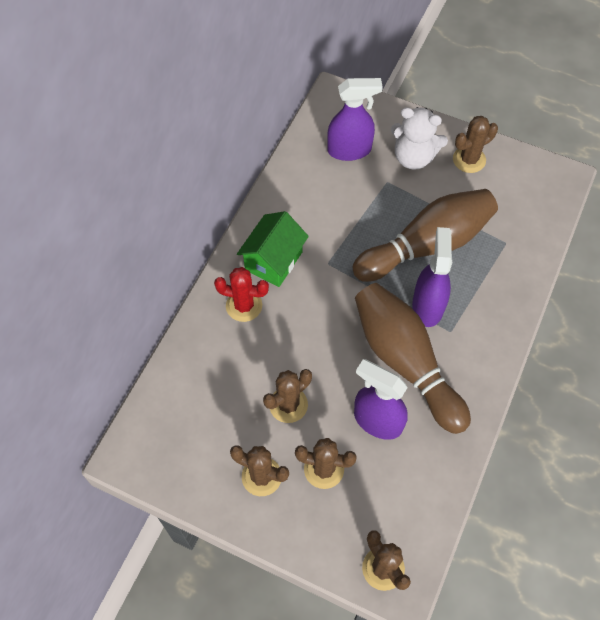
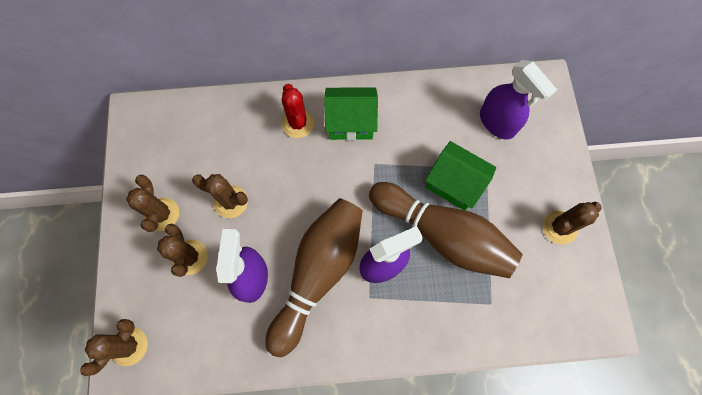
camera: 60 degrees right, 10 degrees up
(385, 212) = (454, 184): none -> green house
(413, 157) = (527, 178): white teddy bear -> none
(469, 160) = (559, 227): brown cactus -> brown cactus turned 60 degrees counterclockwise

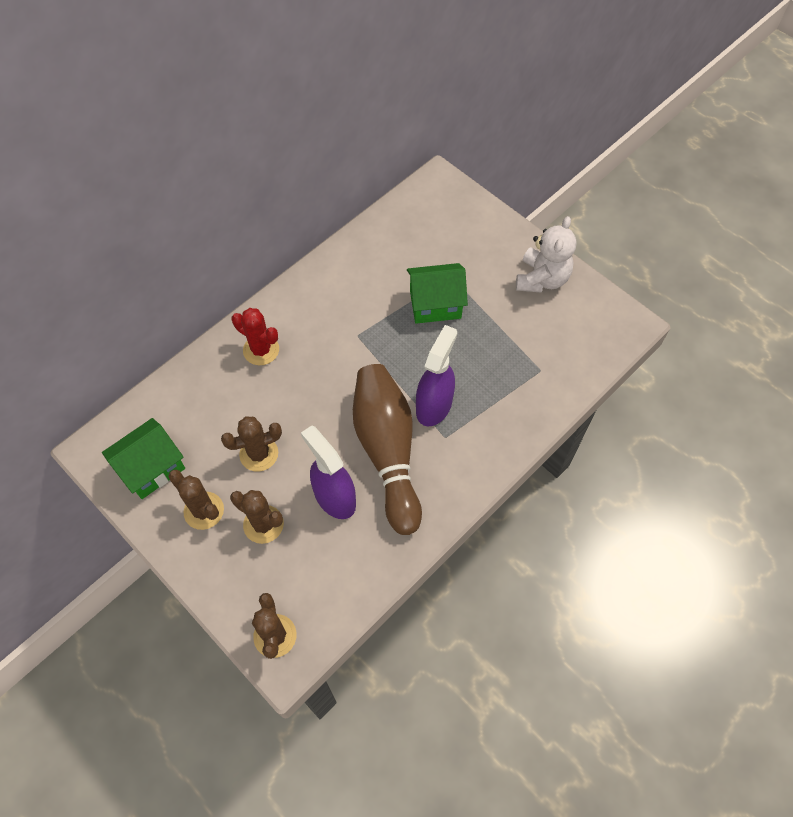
camera: 40 degrees left, 10 degrees down
(351, 122) = (307, 317): green house -> green house (152, 468)
(442, 235) = (460, 348): brown bowling pin -> none
(497, 123) = (428, 236): purple spray bottle -> none
(559, 227) = (541, 279): brown cactus -> white teddy bear

